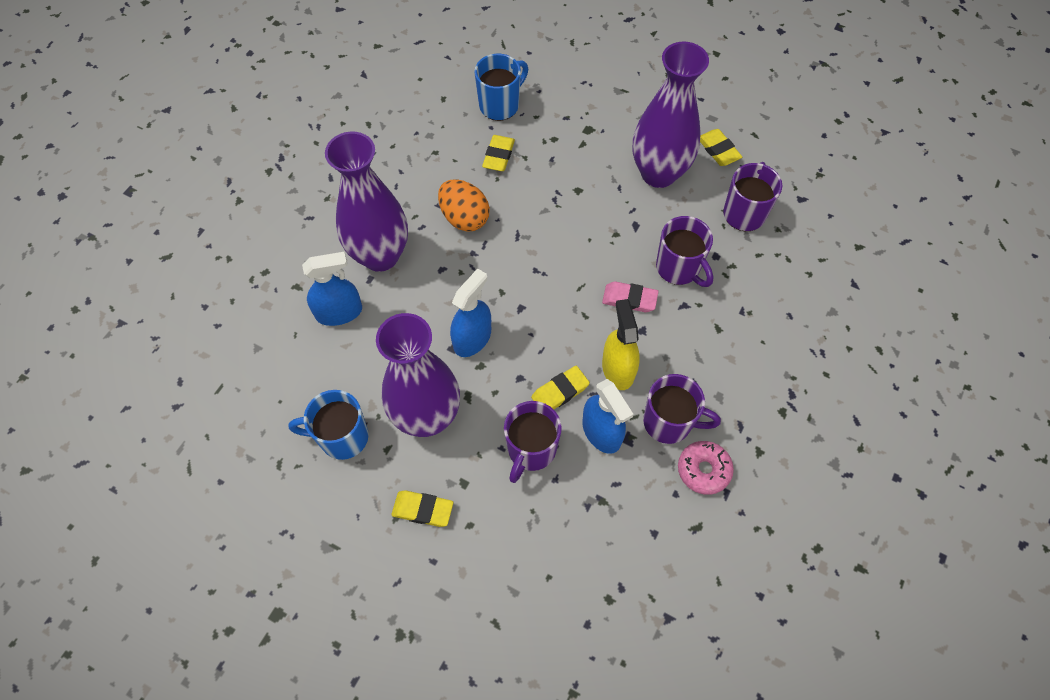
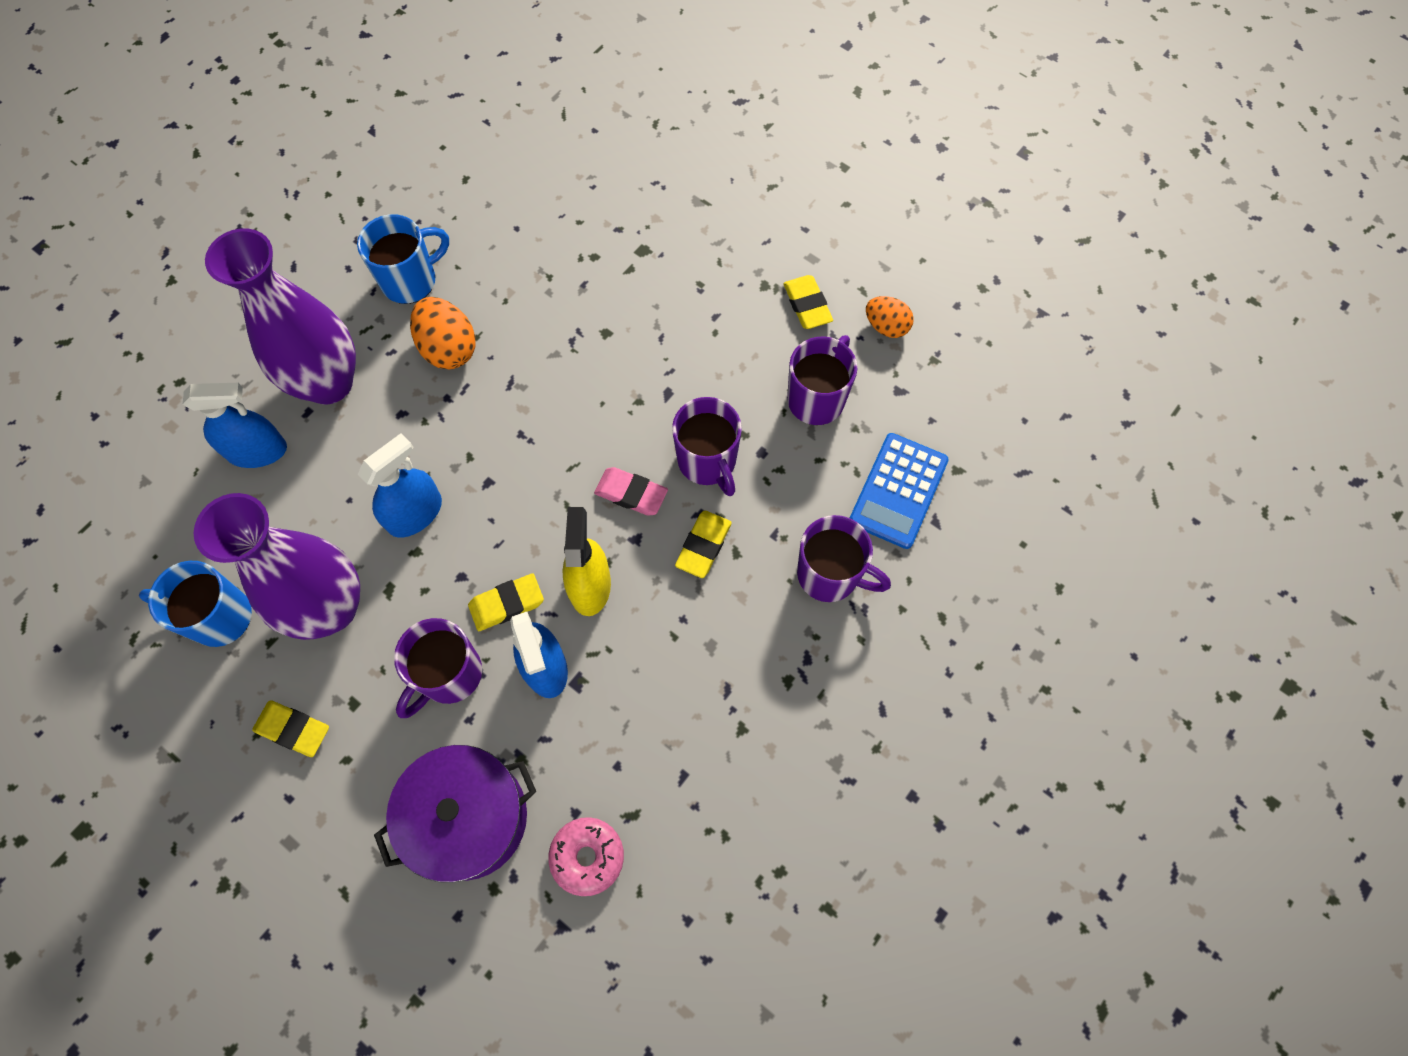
camera: 10 degrees right, 5 degrees up
(498, 156) = (515, 269): yellow eraser -> yellow eraser (703, 546)
(500, 105) = (536, 199): blue mug -> blue mug (411, 280)
(575, 551) = (468, 818): none -> purple pot
(658, 173) = (718, 325): purple vase -> none
(669, 422) = (635, 669): purple mug -> purple mug (830, 575)
(703, 470) = (662, 741): pink donut -> pink donut (587, 857)
(779, 156) = (886, 326): none -> orange egg
(821, 267) = (898, 491): none -> blue calculator

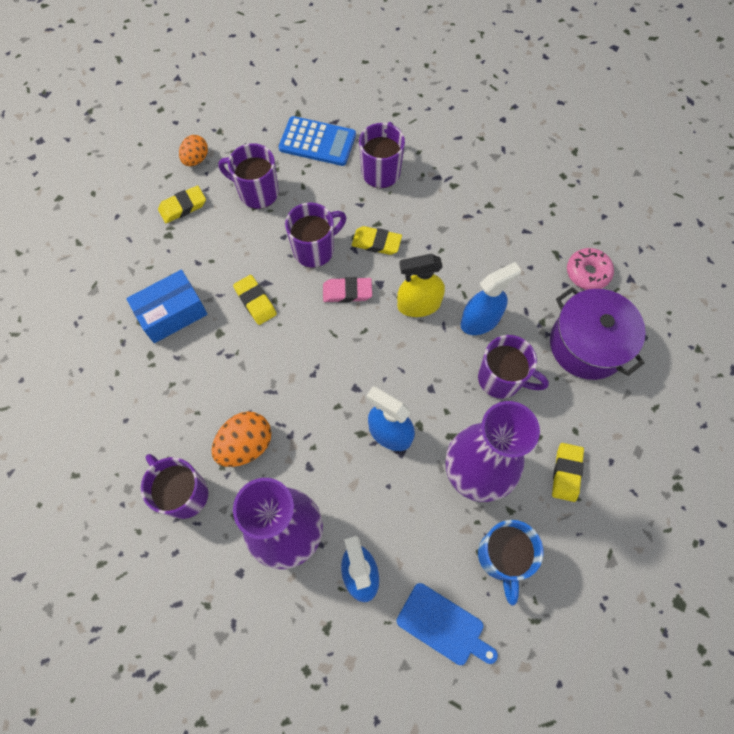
camera: 100 degrees left, 0 degrees up
(168, 531) = (443, 625): none -> blue cutting board
(411, 280) = (184, 493): blue mug -> purple mug
(507, 604) = (443, 354): yellow eraser -> yellow eraser (255, 301)
(631, 494) = (347, 292): pink eraser -> pink eraser turned 75 degrees clockwise
(645, 283) = (172, 313): none -> blue box

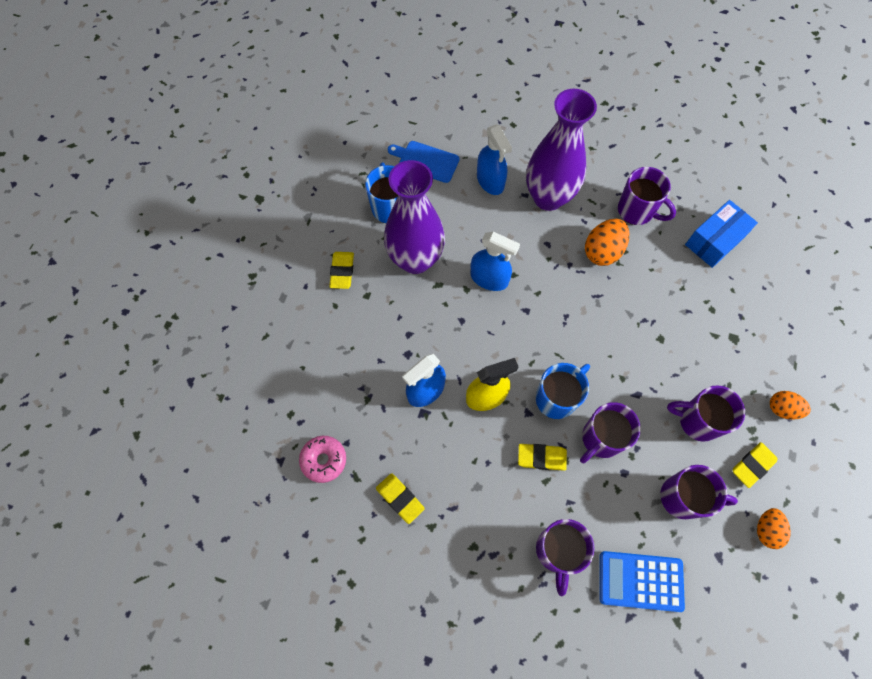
camera: 170 degrees right, 0 degrees up
(130, 248) = (782, 409): none -> orange egg
(172, 313) = (710, 349): blue box -> blue box (714, 240)
(255, 301) = (639, 374): yellow eraser -> yellow eraser (400, 498)
(347, 292) = (557, 398): pink eraser -> blue mug
(501, 379) = (401, 339): purple mug -> purple mug (697, 421)
(587, 344) = (324, 384): purple pot -> none

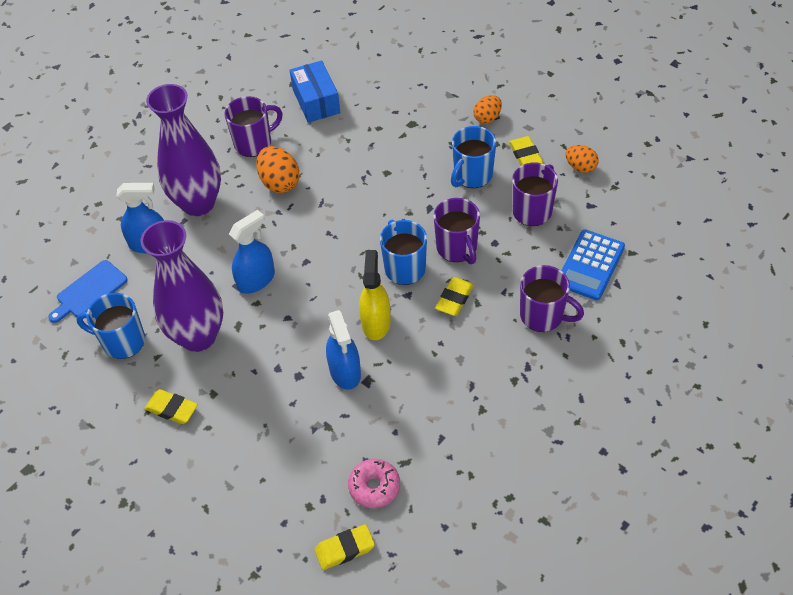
camera: 65 degrees left, 15 degrees down
(400, 498) = (443, 428): yellow eraser -> yellow eraser (345, 549)
(697, 421) = (472, 176): purple mug -> blue mug

